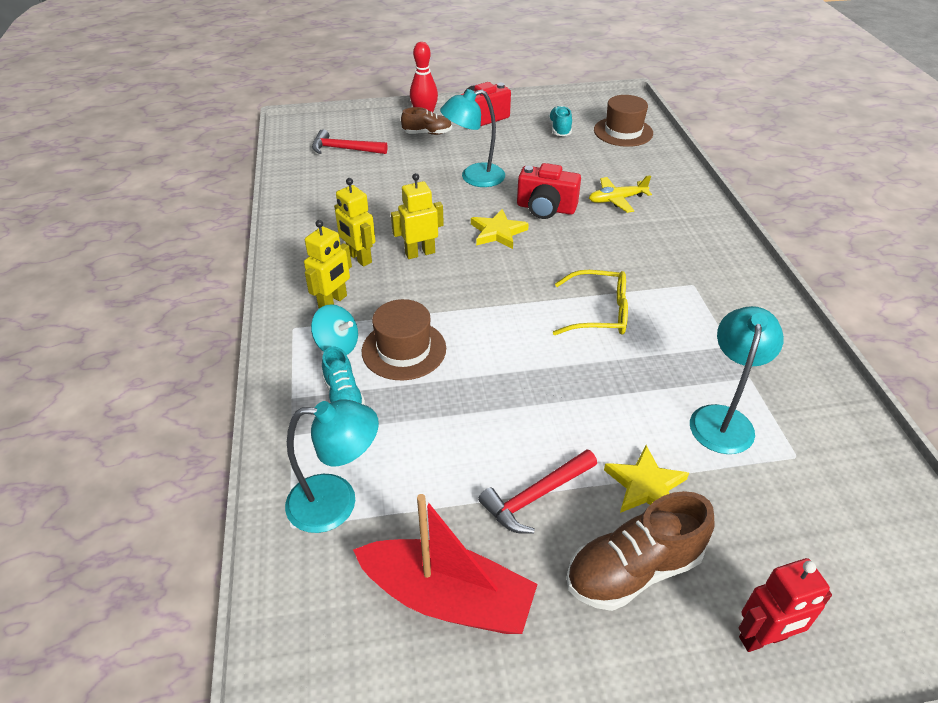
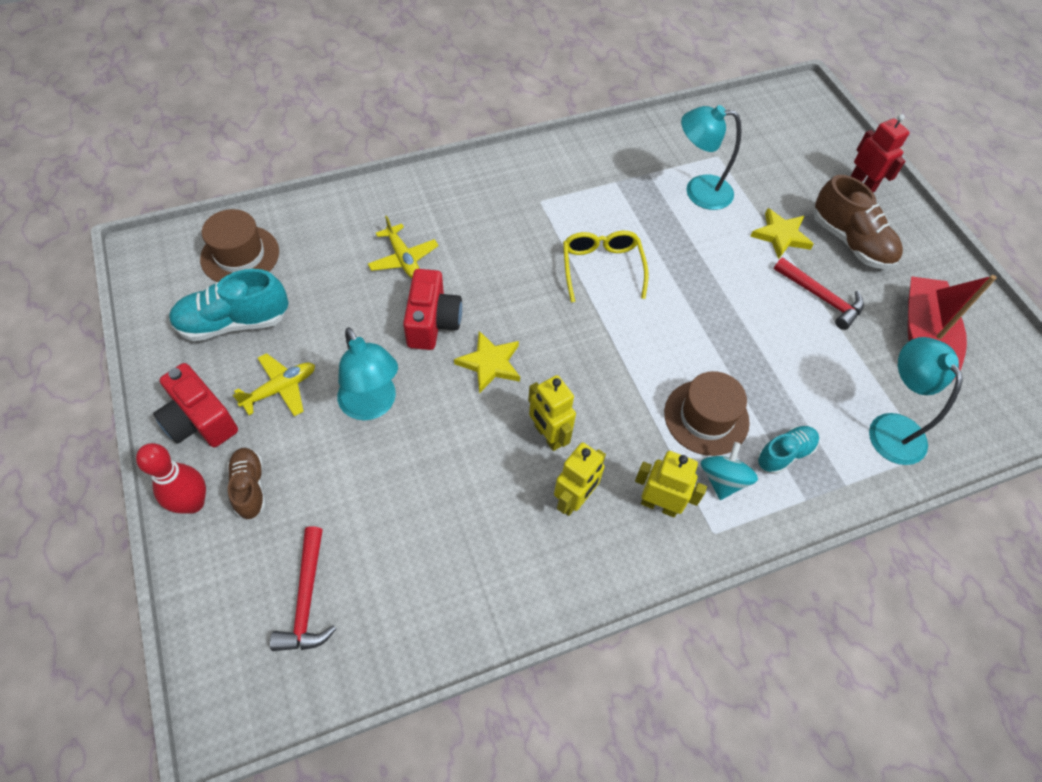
camera: 105 degrees left, 15 degrees up
(498, 144) = (280, 389): none -> yellow plane
(559, 129) = (234, 322): turquoise shoe -> turquoise shoe, size x1.66

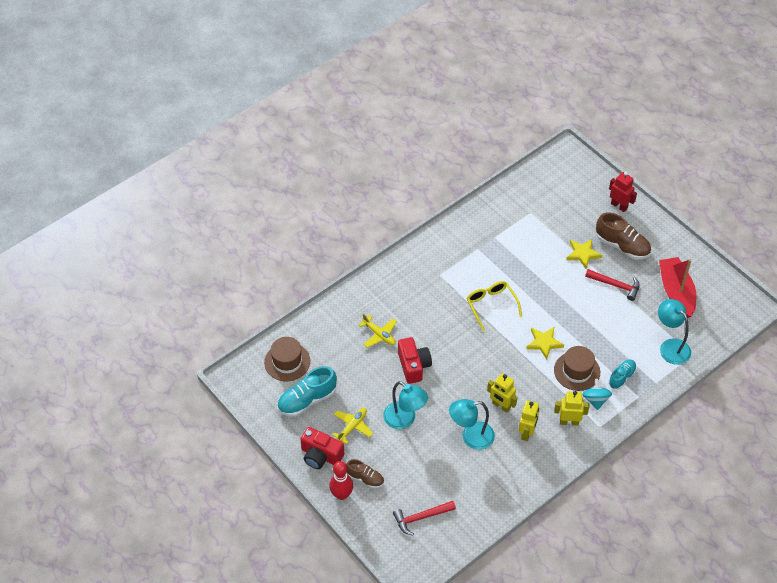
camera: 15 degrees left, 5 degrees down
(250, 487) = (365, 478): brown shoe -> brown shoe turned 150 degrees clockwise
(307, 599) = (421, 517): red hammer -> red hammer turned 90 degrees clockwise
(490, 363) = (454, 378): yellow star -> yellow star (544, 343)
(698, 191) = (527, 240): turquoise lamp -> turquoise lamp (471, 437)

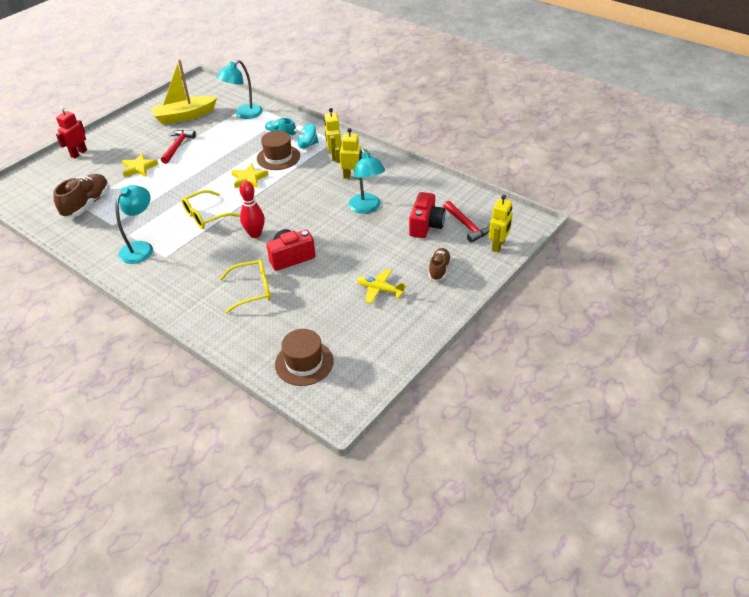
camera: 100 degrees left, 10 degrees down
(307, 400) = (355, 333): turquoise shoe -> none
(321, 455) = (424, 308): red camera -> red camera (426, 225)
(341, 494) = (465, 283): red bowling pin -> red bowling pin (255, 234)
(379, 334) = (253, 290): yellow plane -> yellow glasses
(404, 420) = (360, 253): turquoise lamp -> turquoise lamp (141, 248)
(501, 406) = (327, 194): yellow robot -> yellow robot (498, 246)
(622, 246) = (130, 147): brown shoe -> brown shoe (87, 204)
(676, 292) = (185, 116): red boat -> yellow boat

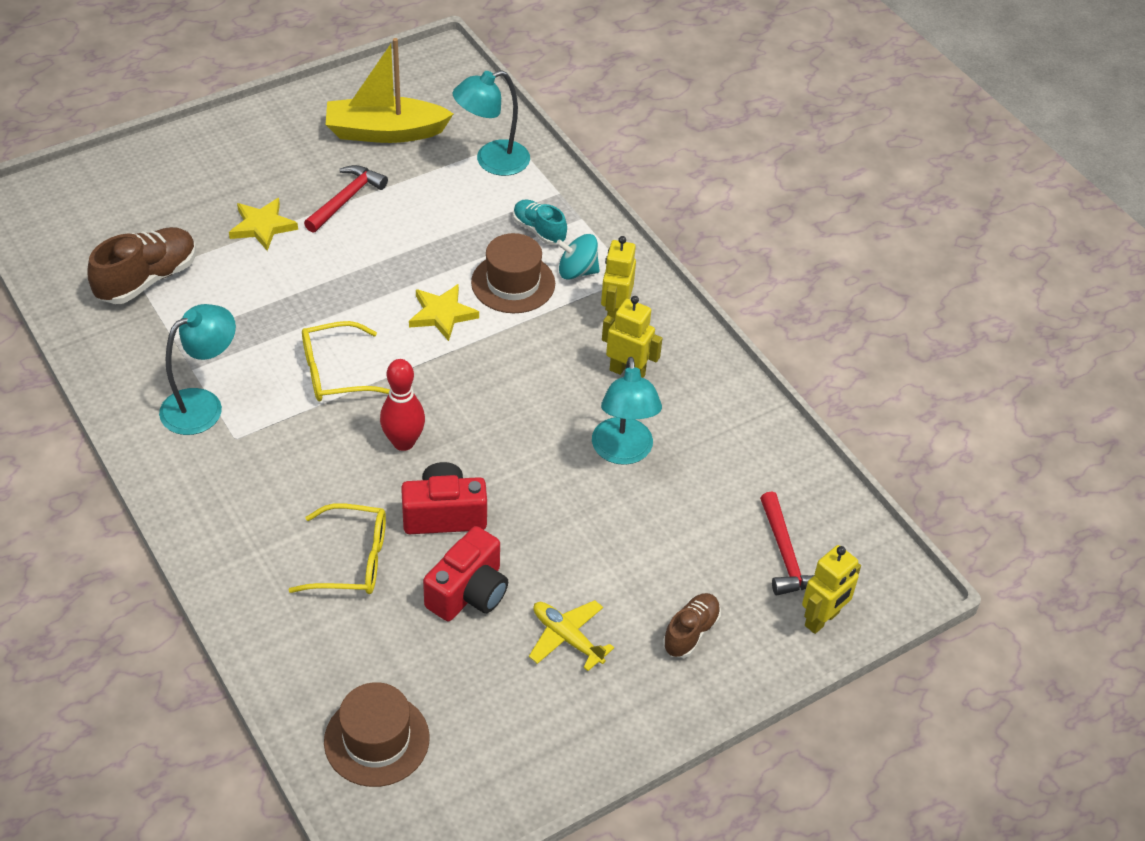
camera: 15 degrees right, 5 degrees up
(79, 153) = (173, 160): red robot -> none
(426, 225) = (711, 528): red camera -> red camera (469, 592)

